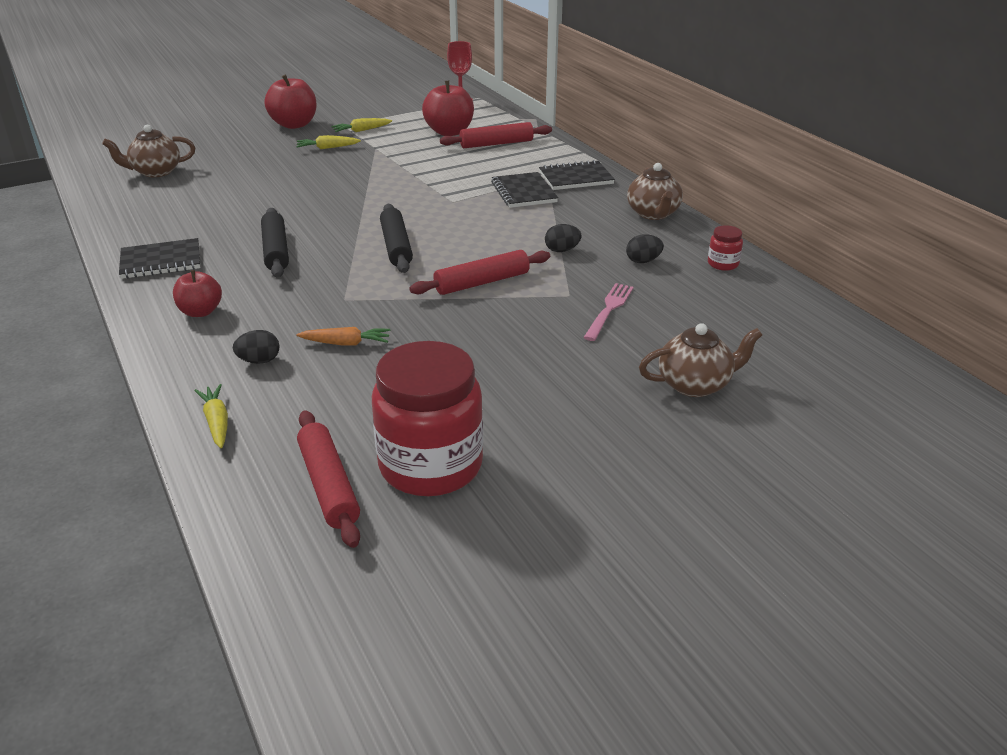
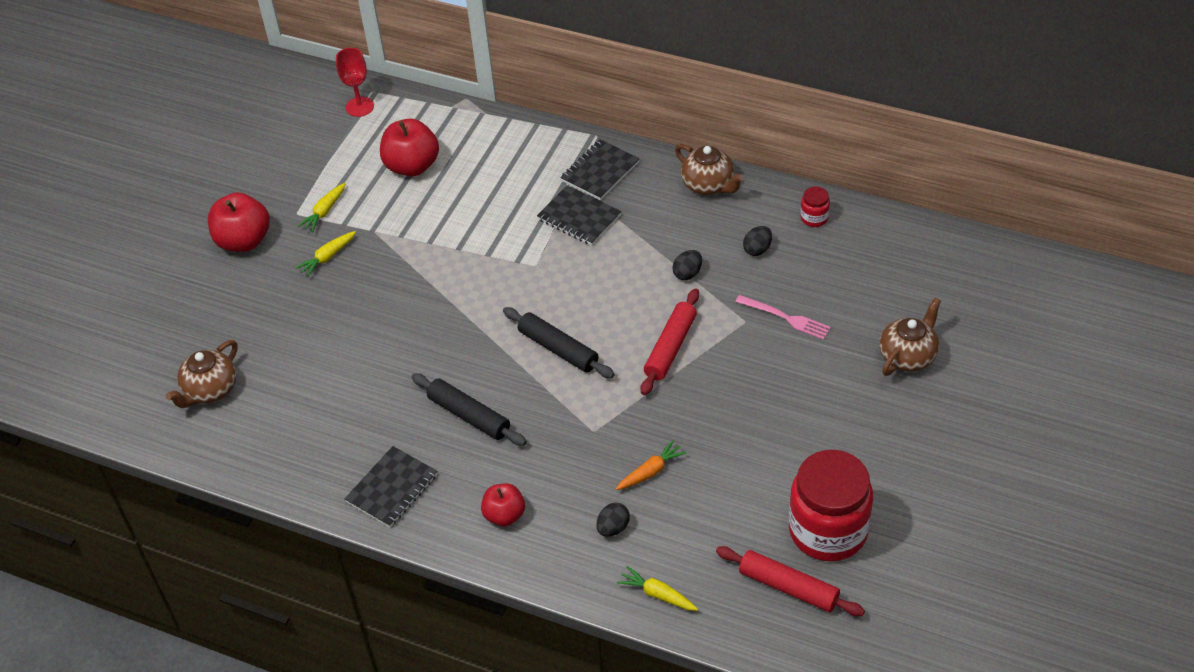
camera: 35 degrees left, 15 degrees up
(496, 144) = (477, 160): red rolling pin -> none
(609, 309) = (787, 318): pink fork -> pink fork turned 135 degrees clockwise

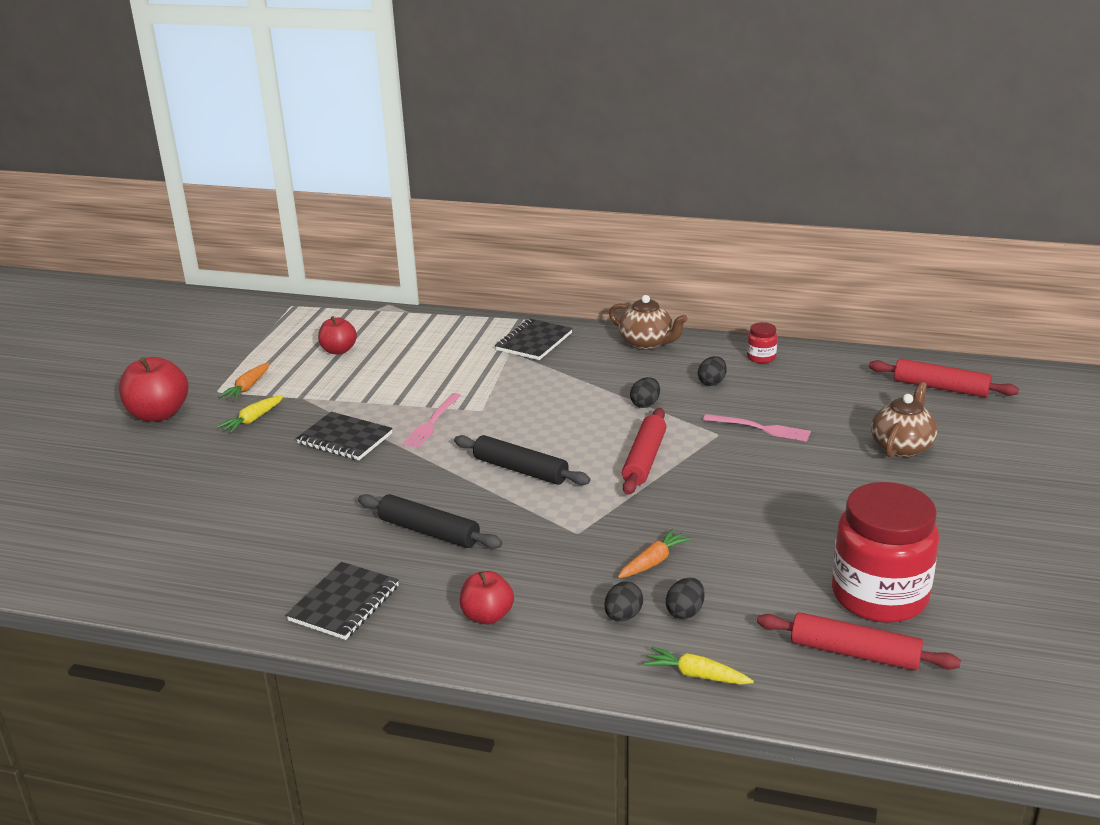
camera: 10 degrees left, 20 degrees down
(210, 390) = (116, 534): brown teapot -> none
(324, 212) = (247, 387): yellow carrot -> orange carrot
(360, 107) = (280, 316): red goblet -> none
(412, 166) = (339, 350): red apple -> red apple, size x0.63
(487, 279) = (431, 423): none -> pink fork
(579, 217) = (520, 373): black notebook -> black notebook (345, 439)
(664, 529) = (685, 612): none -> black egg
(973, 279) = (940, 387): none -> red rolling pin

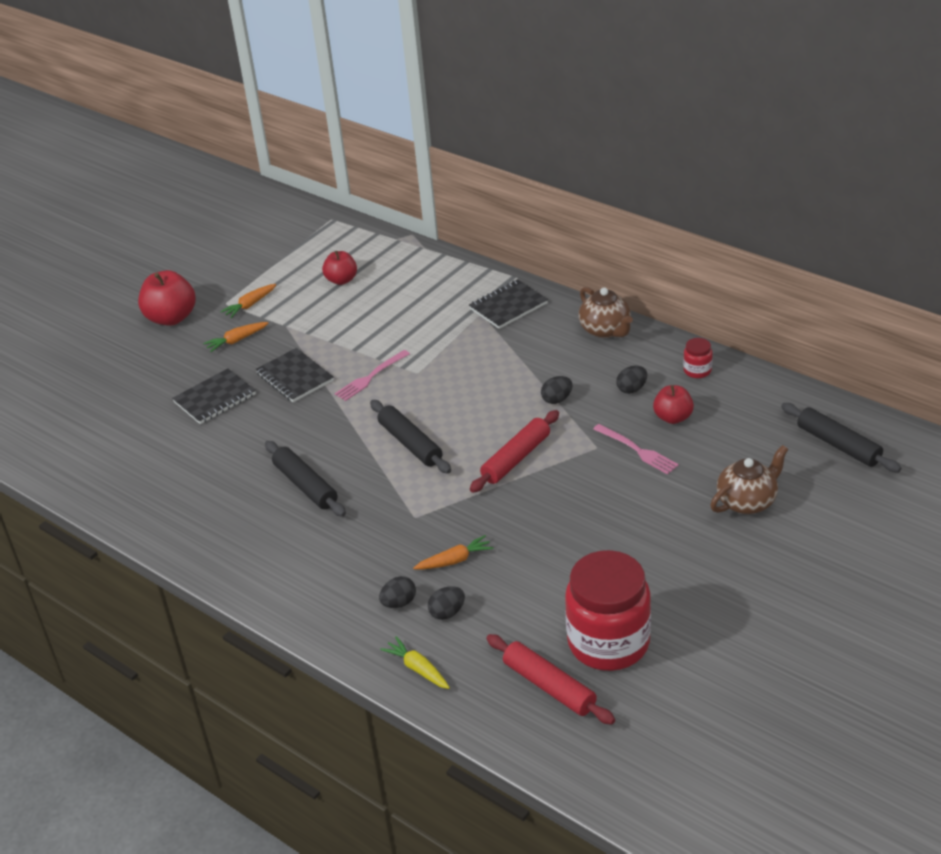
camera: 25 degrees right, 10 degrees up
(252, 420) = (236, 340): yellow carrot -> orange carrot
(344, 603) = (210, 534): black notebook -> black notebook (215, 398)
(487, 616) = (302, 574): red apple -> red apple (673, 417)
(940, 387) = (838, 445): red rolling pin -> black rolling pin

